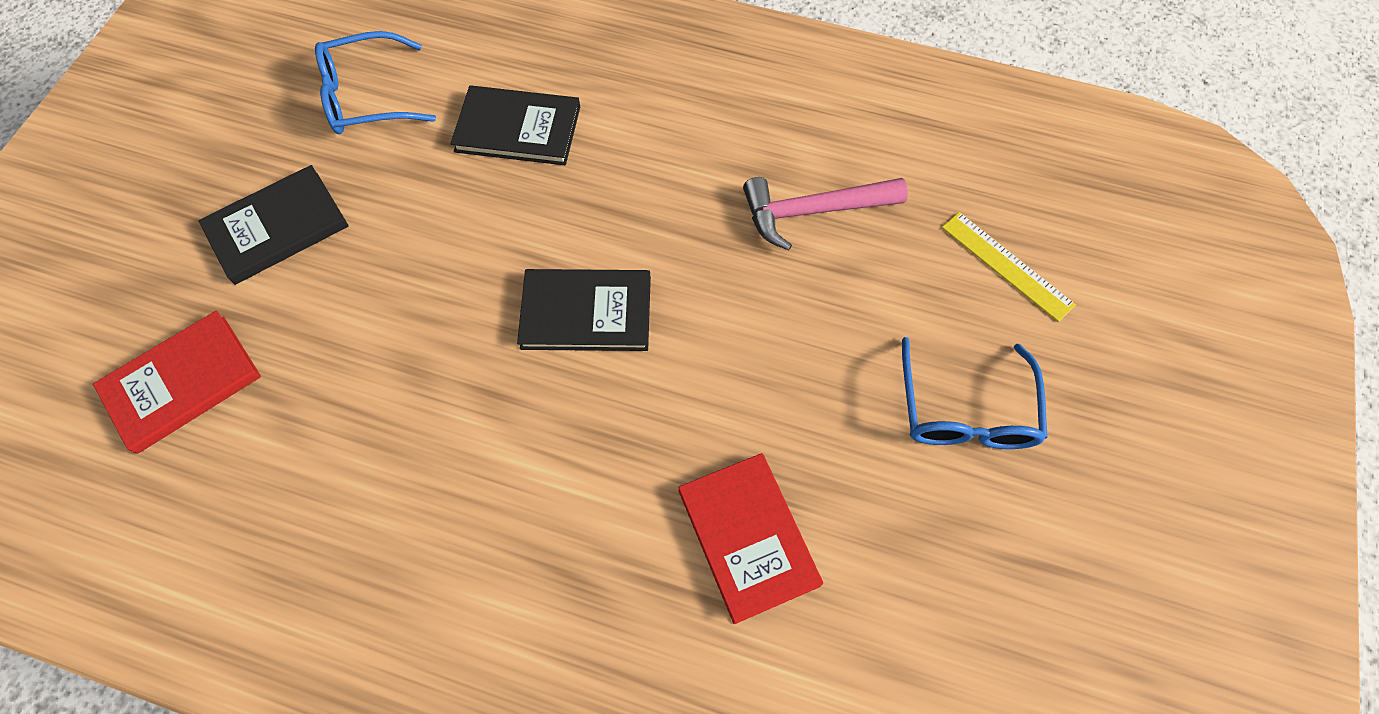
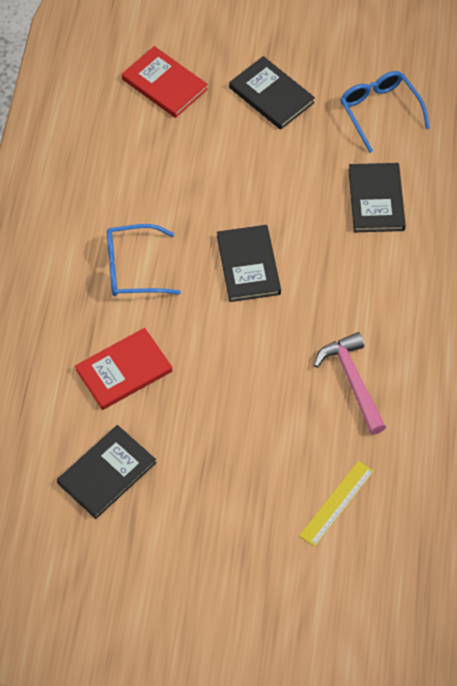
camera: 80 degrees right, 5 degrees down
(943, 595) = (107, 473): none -> black book
(965, 411) = (223, 481): blue glasses -> blue glasses (133, 268)

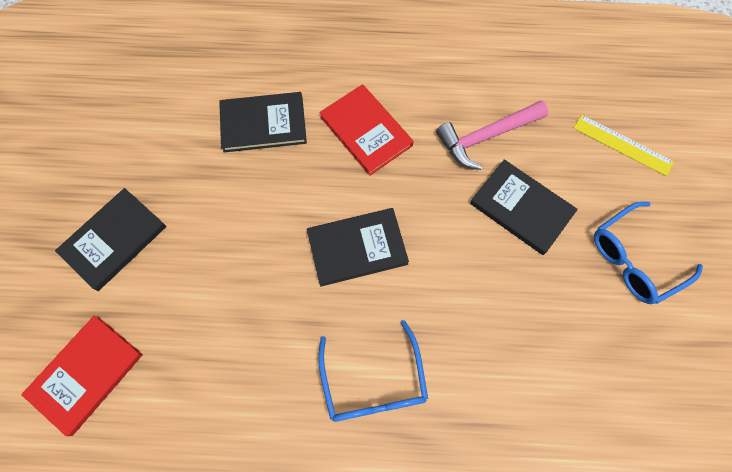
camera: 95 degrees left, 10 degrees up
(107, 473) = (650, 380): black book -> black book (521, 208)
(124, 370) = (516, 377): red book -> red book (366, 131)
(379, 111) = (145, 125): blue glasses -> blue glasses (634, 259)

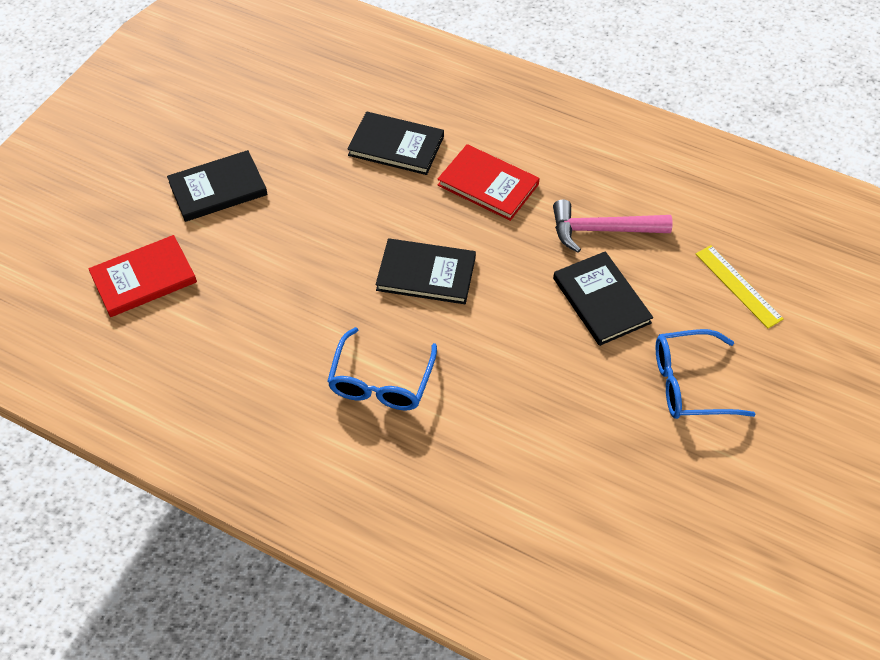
camera: 25 degrees right, 15 degrees down
(366, 131) = (488, 185): red book -> red book turned 45 degrees counterclockwise

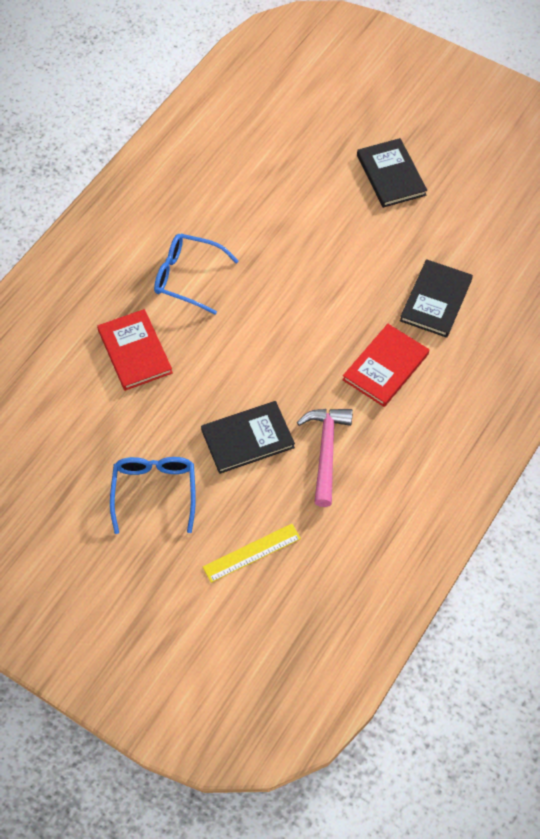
camera: 95 degrees right, 5 degrees up
(144, 278) = (302, 132): red book -> red book (135, 351)
(426, 274) = (289, 313): black book -> none

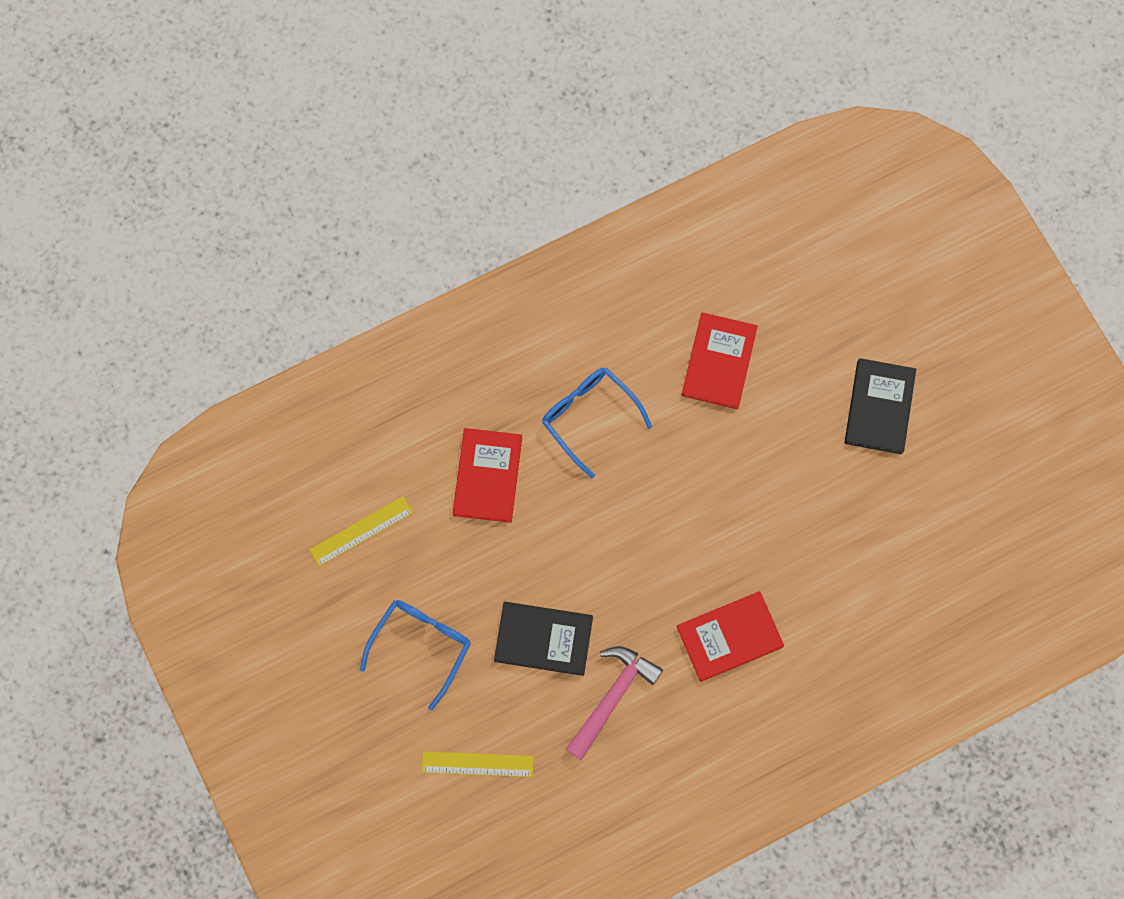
camera: 30 degrees right, 15 degrees up
(57, 437) = (361, 531): none -> yellow ruler
(260, 200) = (719, 362): none -> red book
(436, 300) = (830, 588): black book -> none

